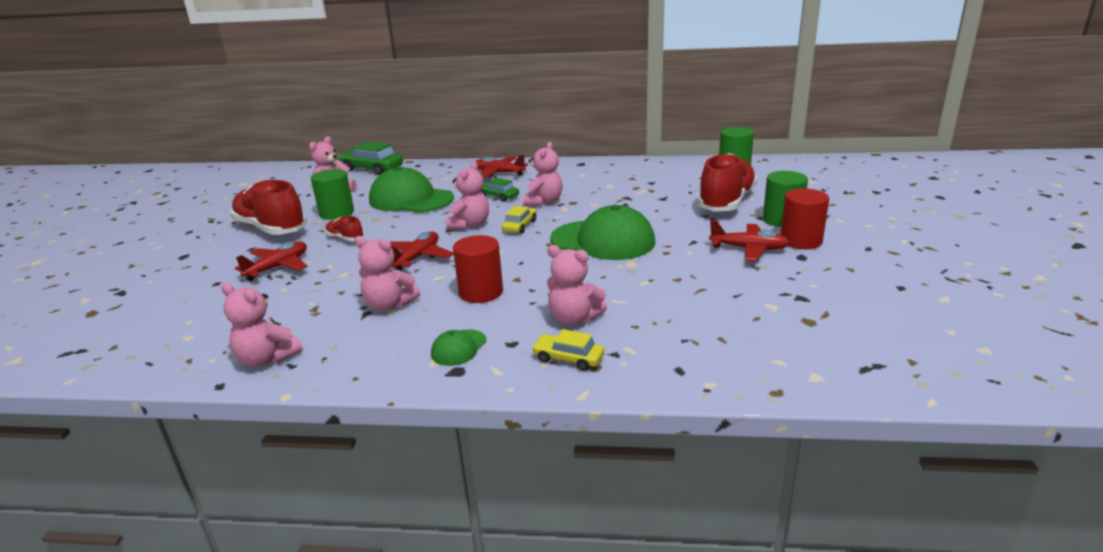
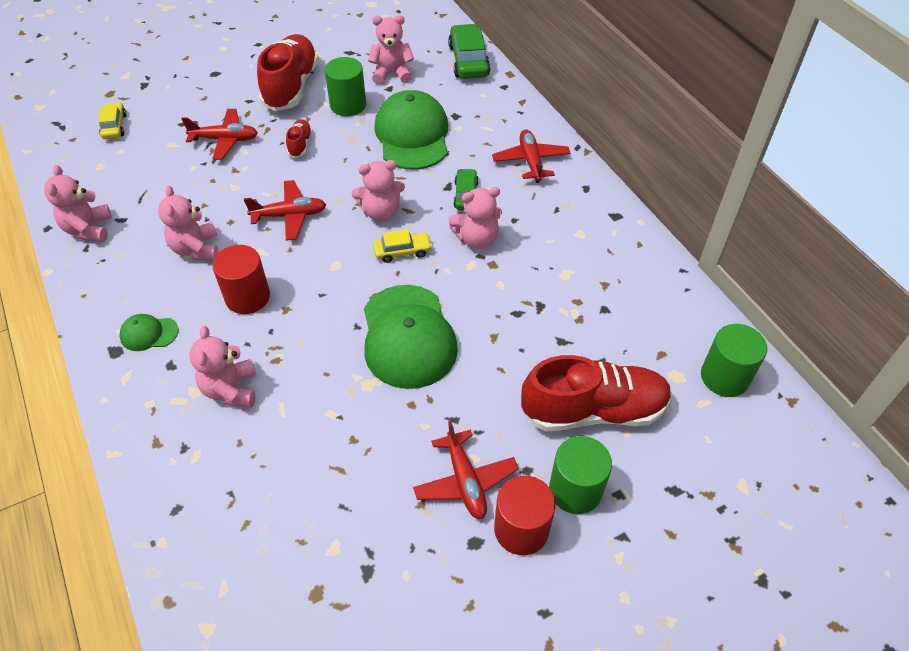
camera: 55 degrees right, 25 degrees up
(568, 358) = (162, 417): yellow car -> yellow car (114, 126)

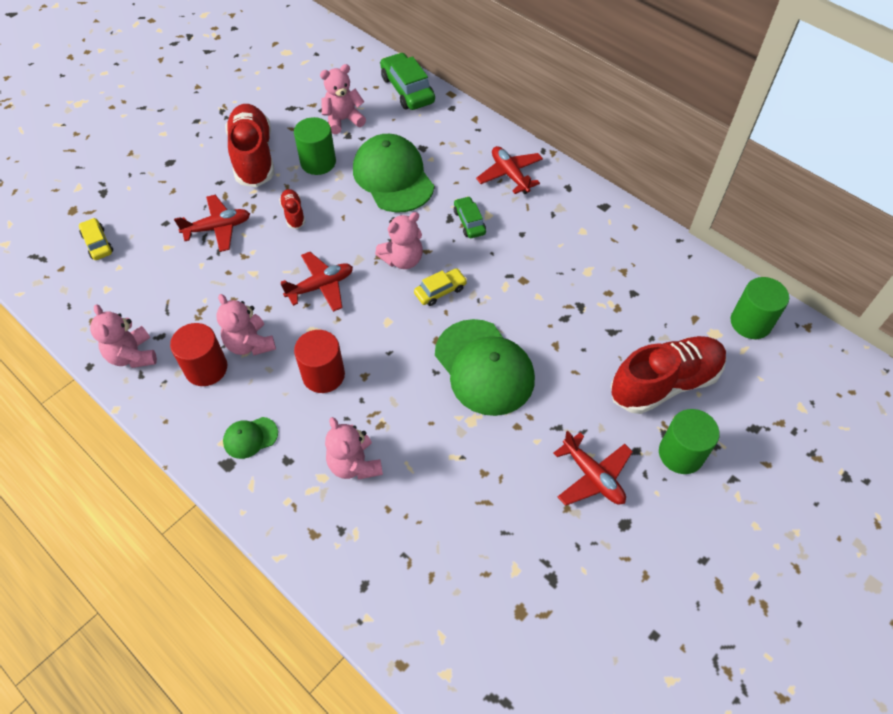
camera: 20 degrees left, 5 degrees up
(477, 239) = (499, 261): pink teddy bear -> none
(521, 529) = (655, 500): red cylinder -> red cylinder (206, 368)

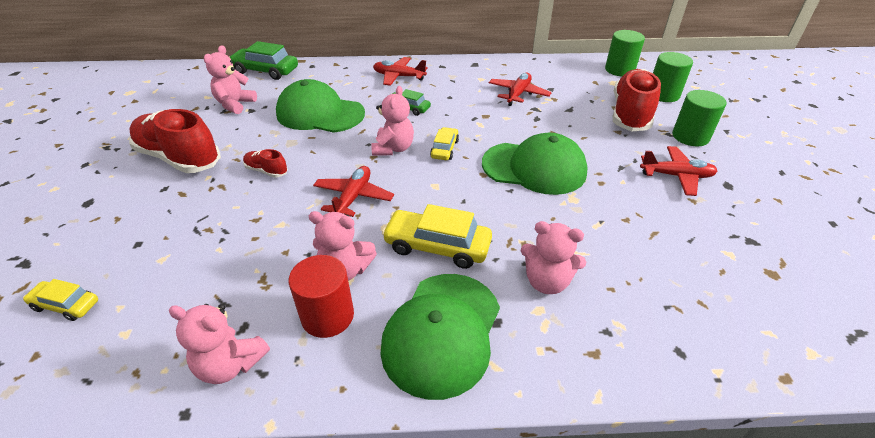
camera: 45 degrees left, 15 degrees down
(218, 228) = (203, 216): red plane -> red plane (518, 94)
(250, 437) = (442, 332): green cap -> green cap, size x2.20
(318, 162) = (246, 134): green cylinder -> green cylinder (663, 94)
(323, 375) = (437, 246): red cylinder -> yellow car

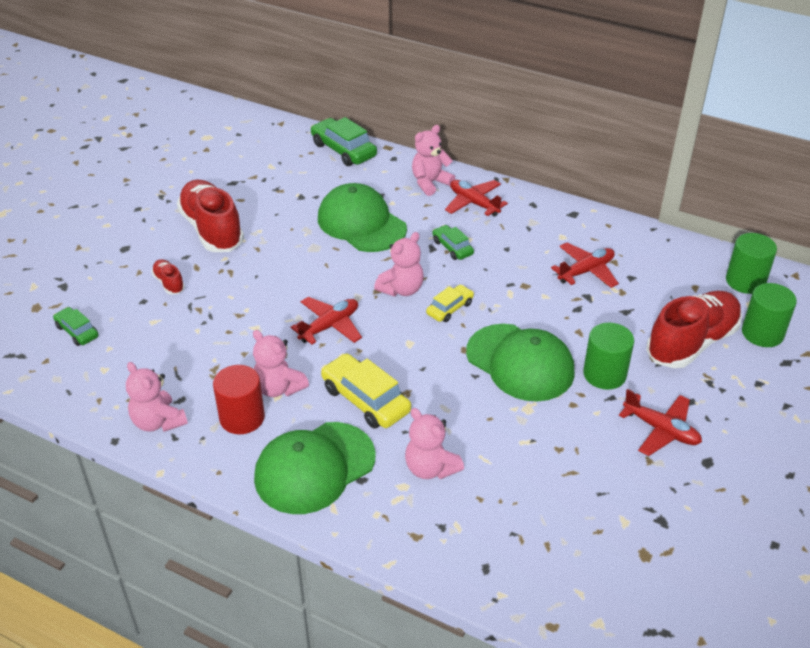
camera: 30 degrees right, 0 degrees up
(66, 305) = (77, 331): yellow car -> green car
(235, 104) = (290, 185): pink teddy bear -> pink teddy bear (430, 183)
(266, 171) = (275, 270): red shoe -> red shoe (169, 283)
(690, 136) = (732, 395): green cylinder -> green cylinder (604, 374)

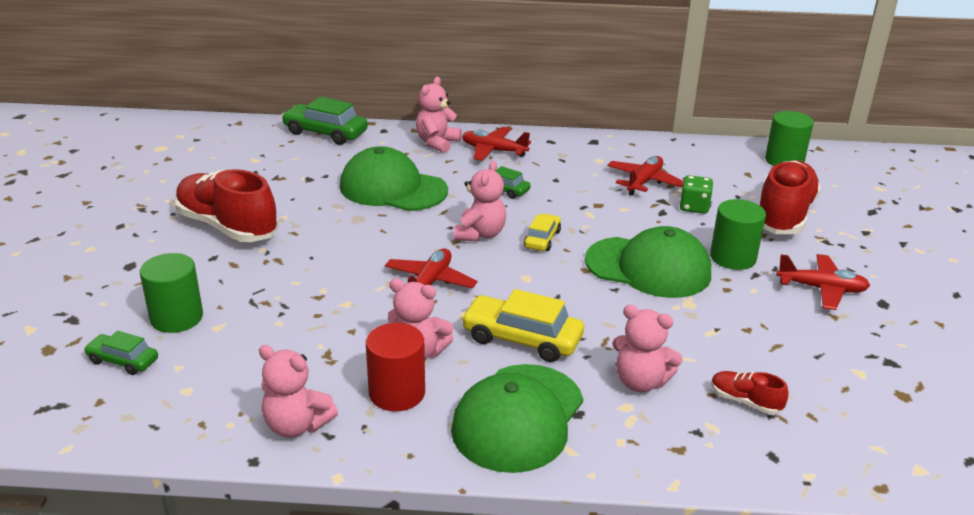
camera: 25 degrees left, 10 degrees down
(169, 283) = (210, 286): red shoe -> red shoe (745, 401)
(611, 311) = (694, 207): none -> green dice
(762, 333) = (833, 195): green cylinder -> green cylinder (177, 318)

